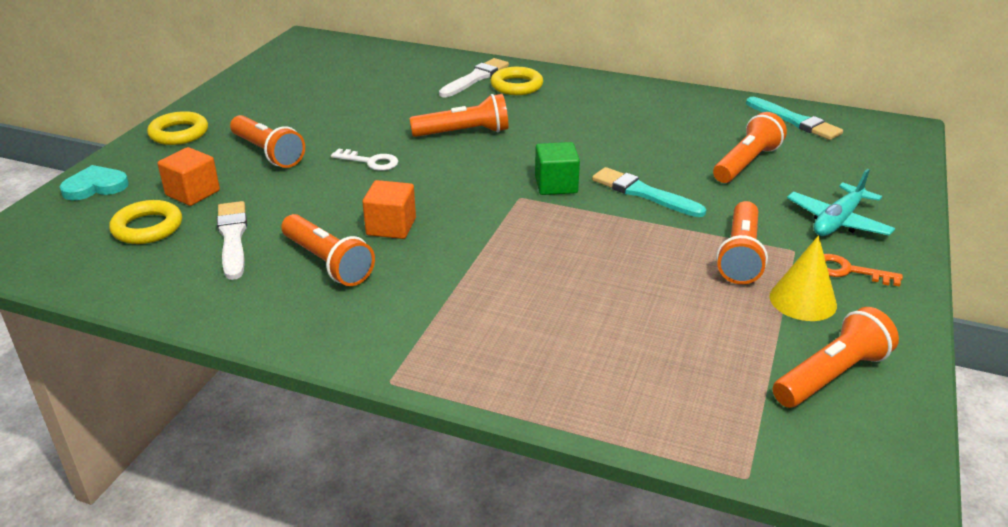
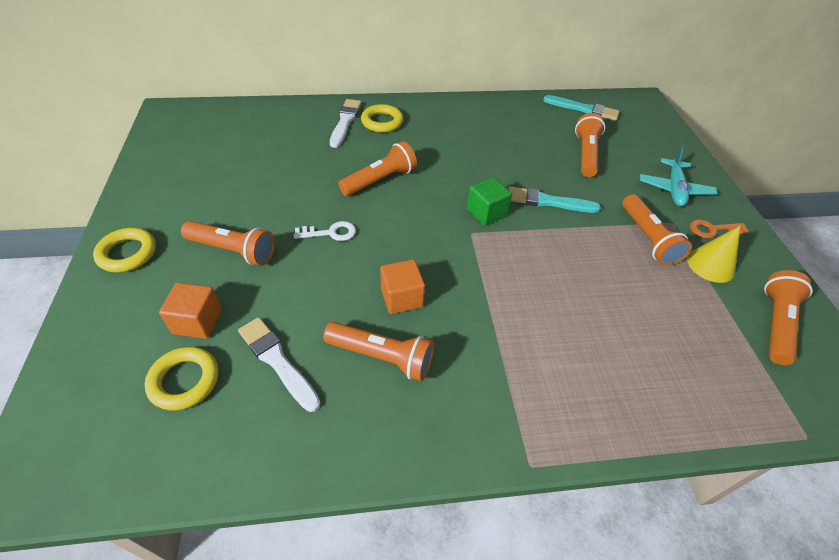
camera: 30 degrees left, 15 degrees up
(95, 186) = (88, 349): turquoise heart -> none

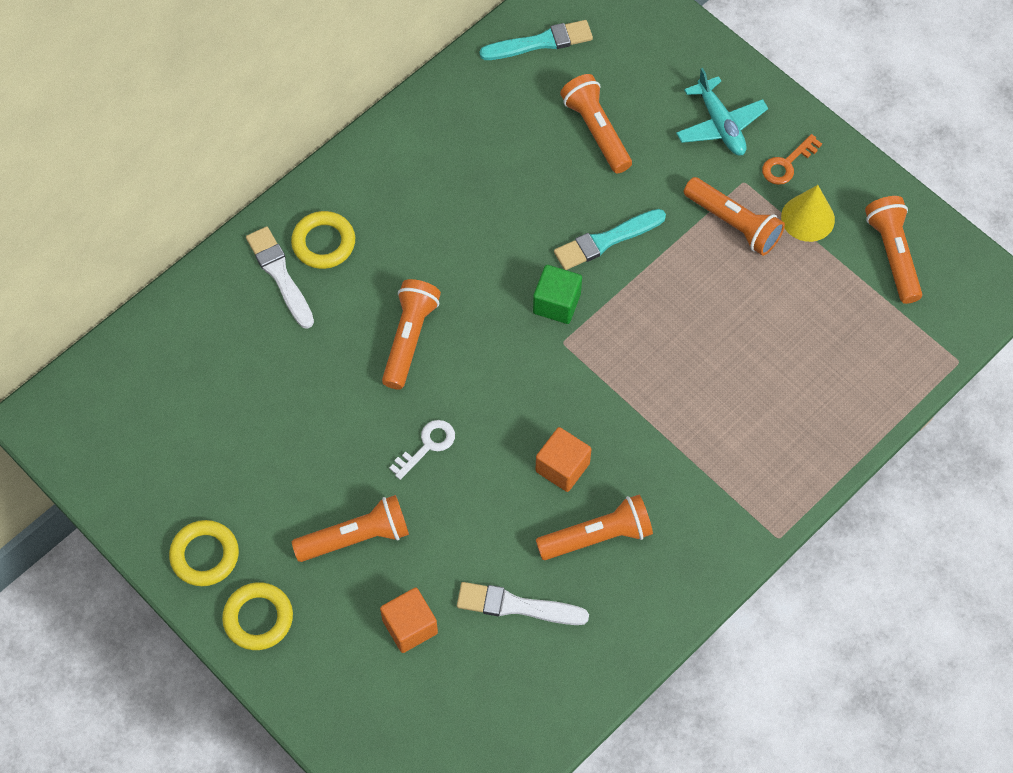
camera: 35 degrees left, 15 degrees up
(184, 381) = (460, 678): yellow ring -> yellow ring (205, 555)

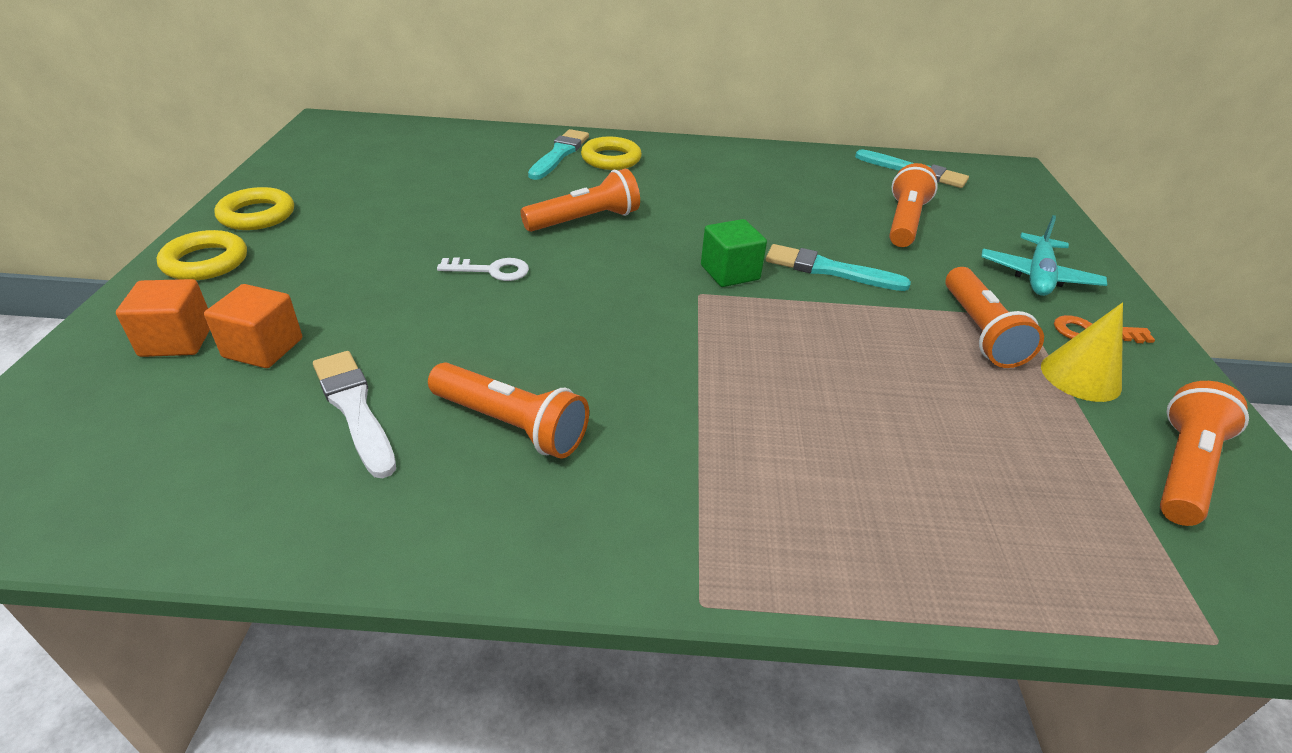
camera: 45 degrees right, 25 degrees down
(280, 275) = (559, 154): white brush -> turquoise brush
(356, 537) = (347, 275): orange flashlight -> none
(562, 467) = (567, 357): orange cube -> orange cube (177, 340)

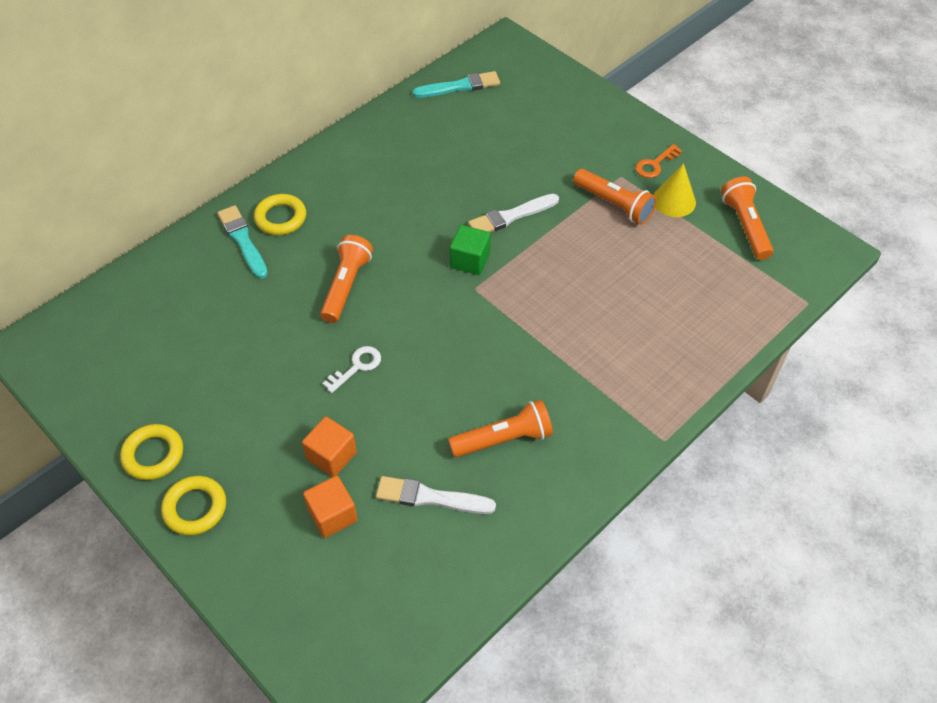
camera: 45 degrees left, 15 degrees up
(177, 340) = (283, 554): orange cube -> orange cube (332, 456)
(829, 270) = (511, 216): turquoise brush -> white brush
(904, 222) = (503, 143): orange flashlight -> none
(1038, 276) = (600, 139): turquoise plane -> none

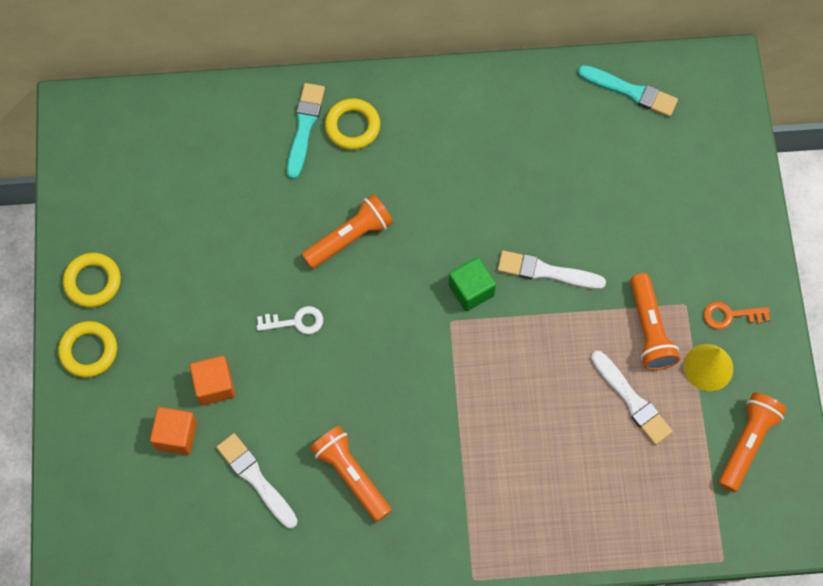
camera: 40 degrees right, 15 degrees up
(503, 439) = (351, 476): orange flashlight -> orange flashlight turned 150 degrees counterclockwise
(647, 252) = (631, 400): none -> white brush

